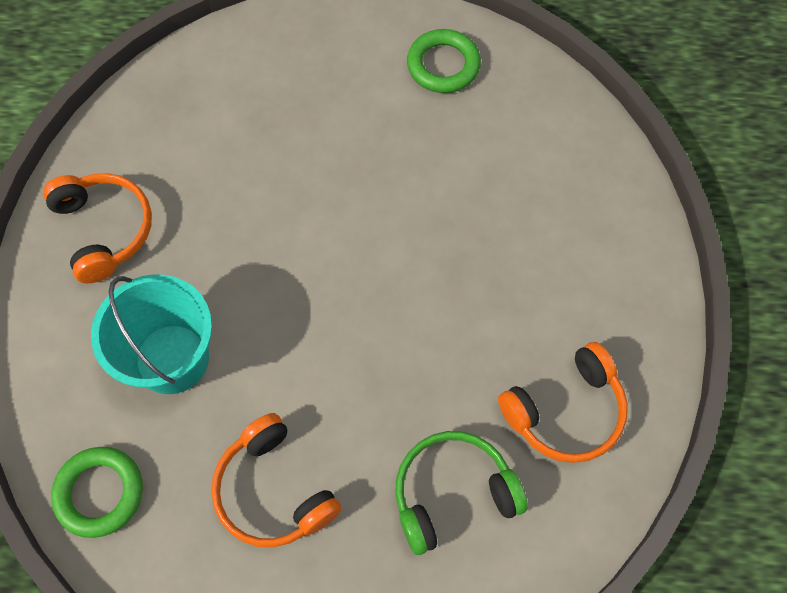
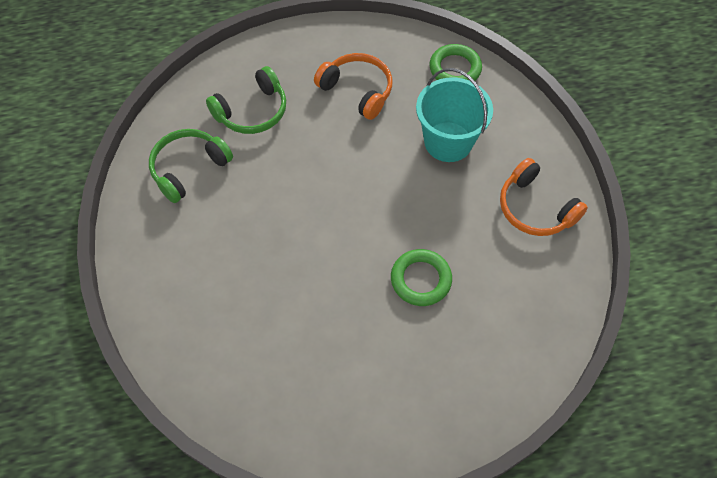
camera: 165 degrees right, 5 degrees down
(443, 65) = (326, 413): green ring -> green ring (420, 279)
(566, 411) = (189, 168): orange headphones -> green headphones

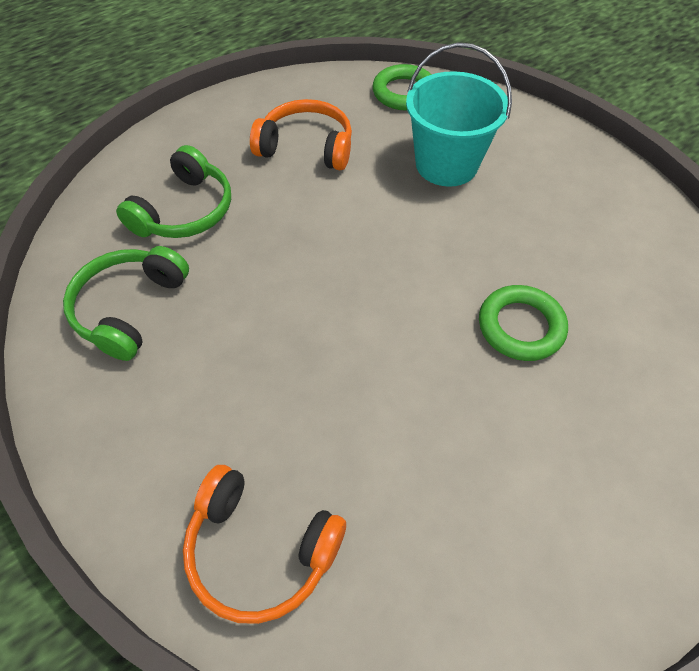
camera: 25 degrees left, 5 degrees down
(535, 208) = (590, 198): orange headphones -> orange headphones (260, 550)

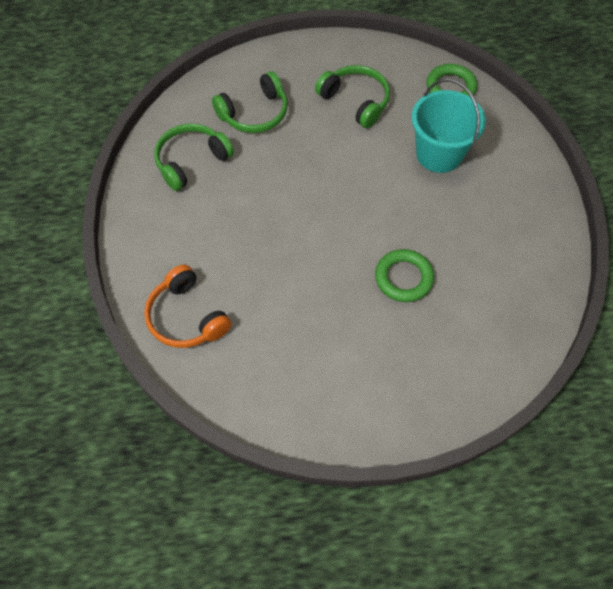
camera: 30 degrees right, 5 degrees up
(306, 147) = (356, 101): orange headphones -> green headphones

